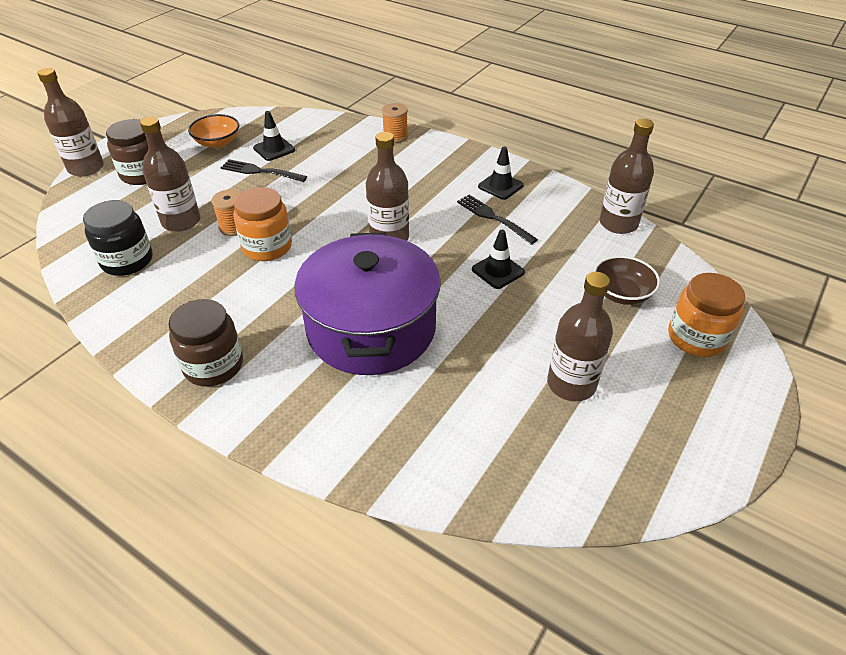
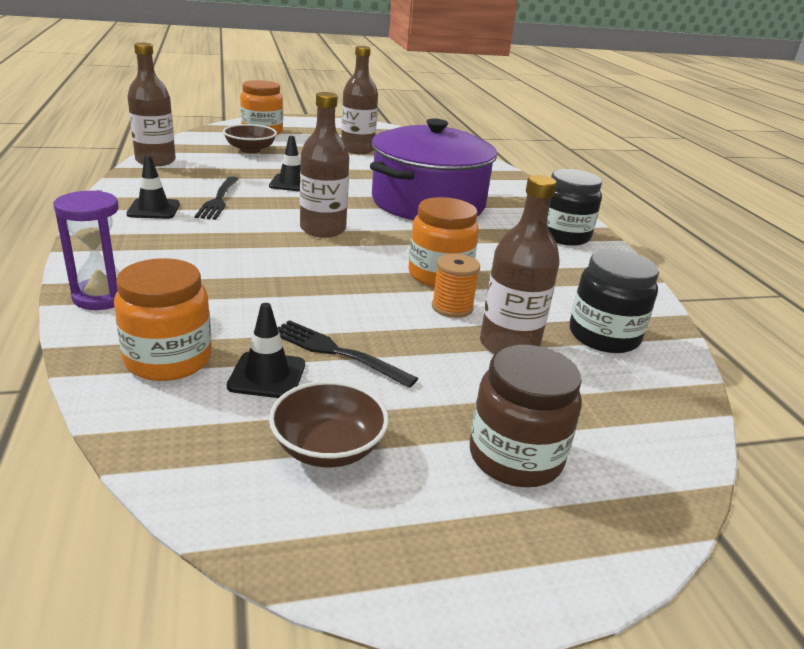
camera: 140 degrees left, 15 degrees down
(86, 168) = (624, 547): brown bottle -> none
(213, 365) = (563, 236): brown jar -> black jar
(217, 142) = (328, 447): orange bowl -> brown bowl
(260, 171) = (337, 352): black fork -> black fork turned 150 degrees clockwise
(319, 134) = (168, 359): none -> orange jar
(395, 136) = (102, 297): orange spool -> purple hourglass

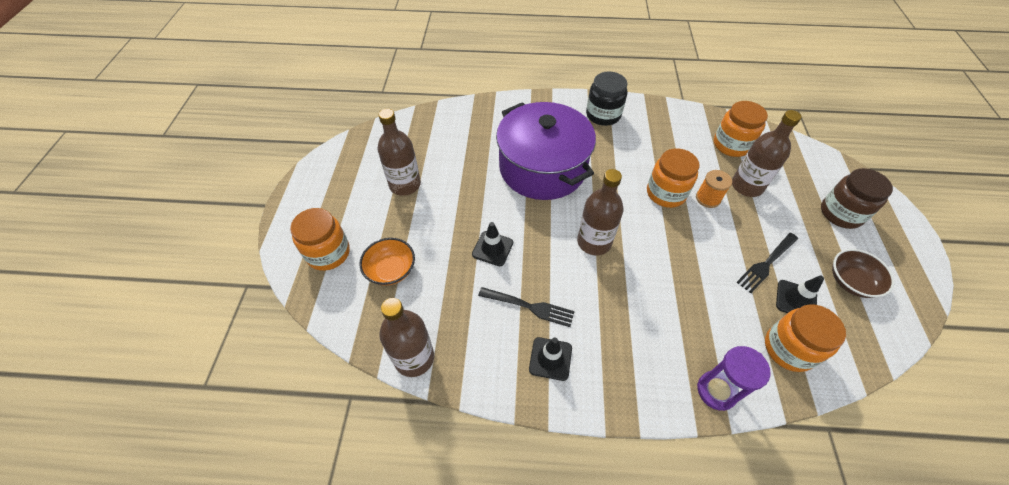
camera: 70 degrees left, 25 degrees up
(250, 150) = (391, 270): brown bowl -> orange bowl
(603, 336) = (731, 145): black jar -> orange jar

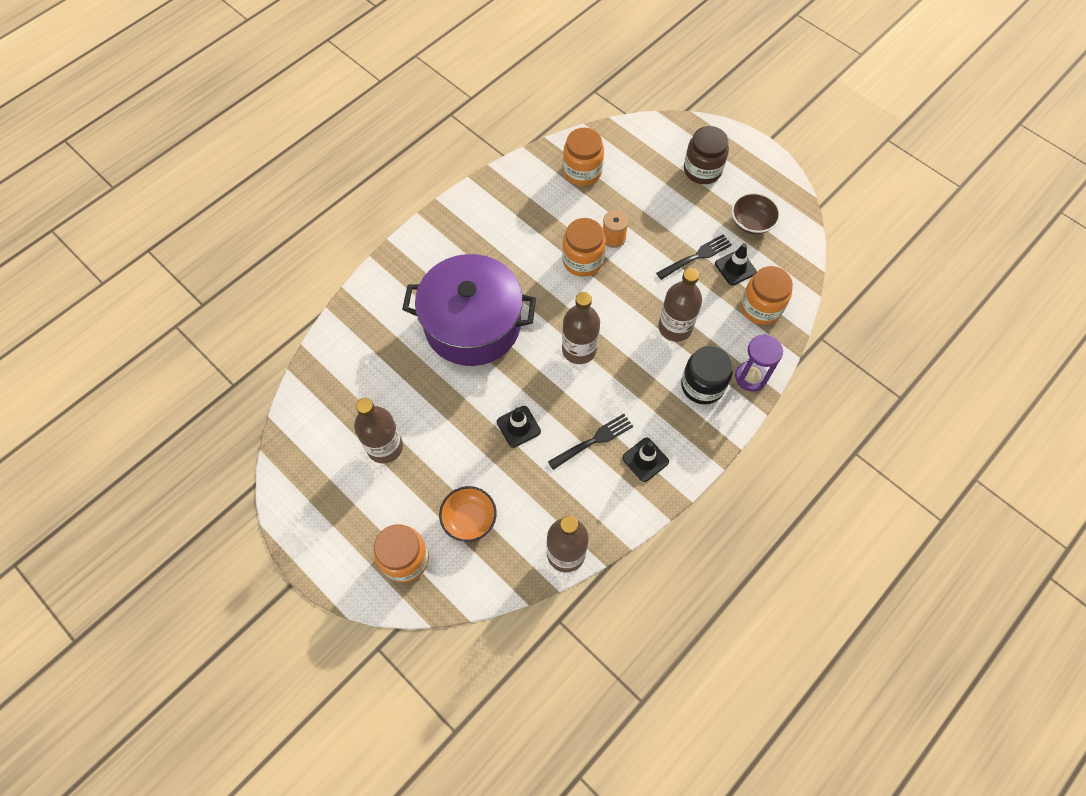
camera: 50 degrees left, 10 degrees up
(603, 115) = (460, 229): black jar -> black jar (702, 385)
(747, 186) = (627, 201): brown bottle -> brown bottle (675, 327)
(766, 263) = (696, 256): black fork -> black fork turned 120 degrees counterclockwise

